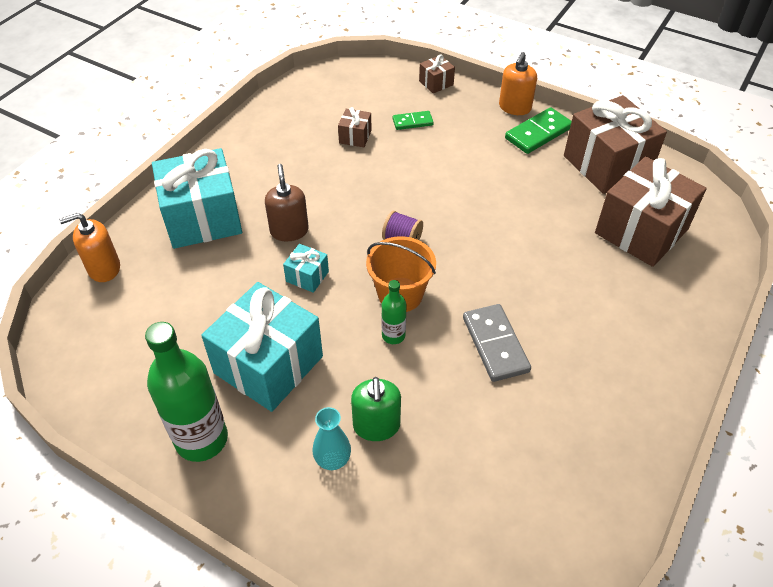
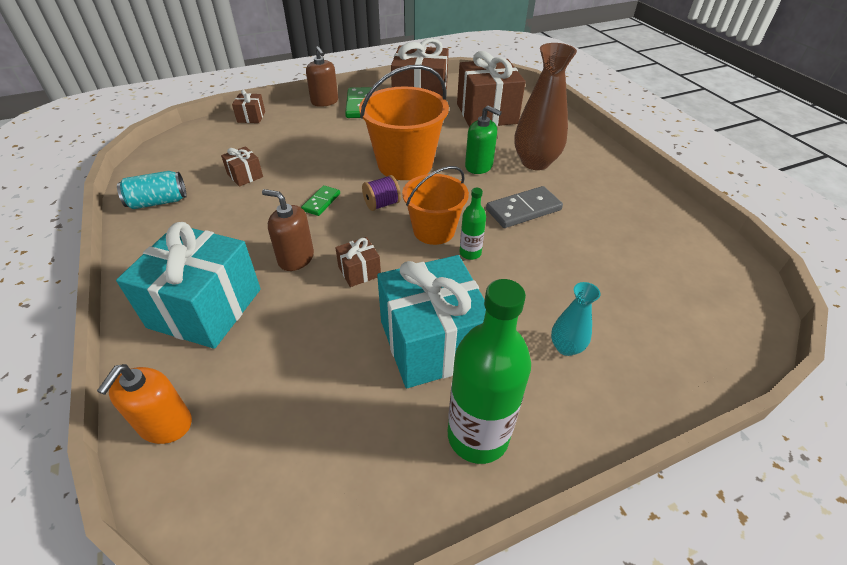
camera: 55 degrees left, 5 degrees down
(280, 117) = (158, 202): none -> turquoise can
(307, 276) = (359, 271): turquoise gift -> brown gift
(376, 426) = (550, 304): green soap dispenser -> green soap dispenser (479, 166)
(412, 122) = (272, 144): green domino -> green domino (321, 202)
(476, 221) = (405, 164): none -> orange bucket
(495, 344) = (523, 210): grey domino -> grey domino turned 45 degrees counterclockwise
(514, 107) = (324, 102): orange soap dispenser -> brown soap dispenser
(590, 316) = (535, 162): none -> brown vase

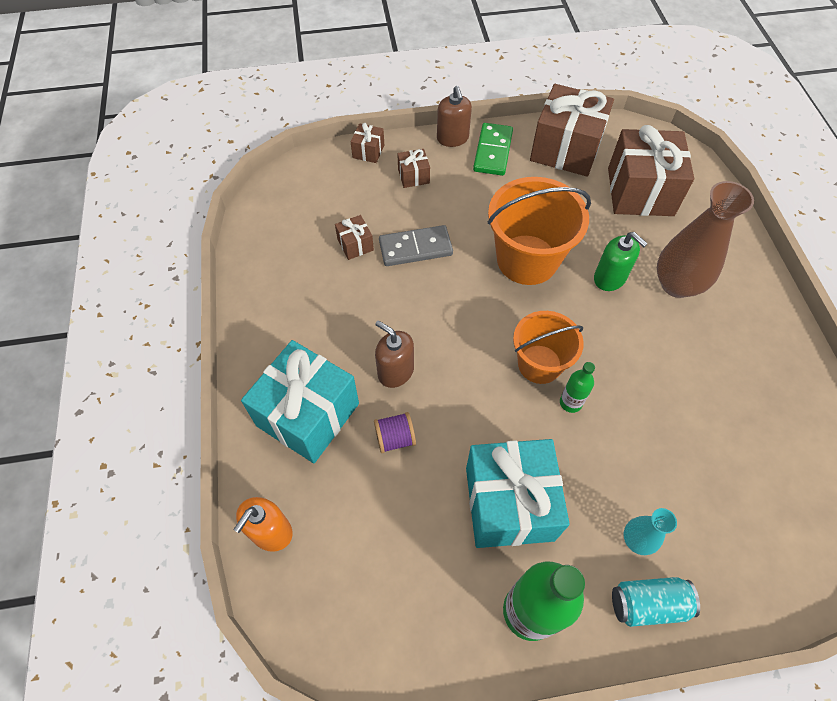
camera: 15 degrees right, 15 degrees up
(158, 202) = (268, 267): turquoise can -> turquoise can (648, 604)
(321, 202) = (429, 299): green domino -> none
(359, 271) = (455, 402): brown gift -> brown gift (413, 176)
(382, 204) = (492, 315): purple spool -> purple spool (395, 438)
(523, 210) = (643, 354): grey domino -> grey domino (415, 248)

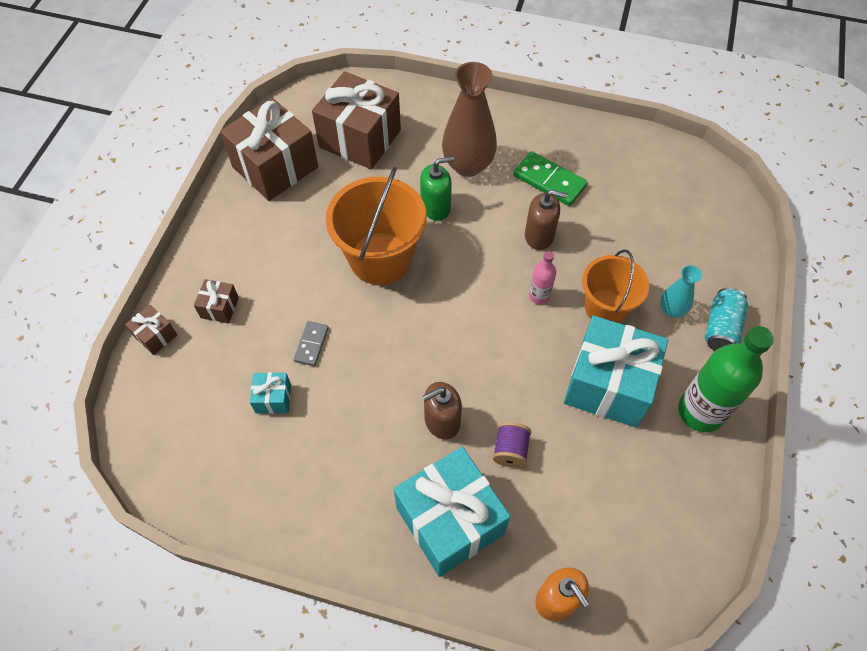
camera: 65 degrees left, 0 degrees up
(355, 245) = (273, 398): brown gift -> turquoise gift
(415, 248) = (311, 344): grey domino -> grey domino, size x0.60
(452, 138) = (194, 251): brown soap dispenser -> brown soap dispenser (539, 236)
(493, 151) = (236, 225): green domino -> green domino (549, 181)
(539, 364) = (492, 301): orange bucket -> orange bucket (605, 307)
(570, 402) = (539, 296): green bottle -> pink bottle

